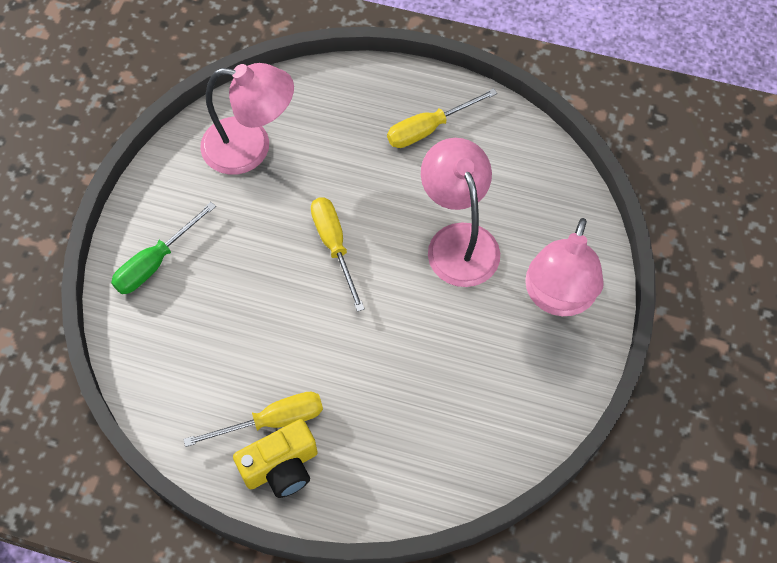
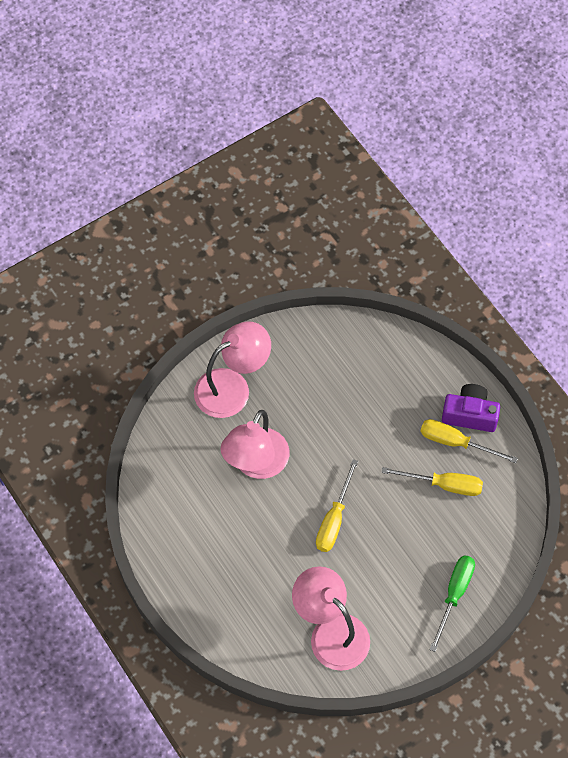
camera: 140 degrees left, 0 degrees up
(155, 262) = (454, 595): green screwdriver -> green screwdriver turned 60 degrees counterclockwise
(281, 467) = (470, 414): yellow camera -> purple camera
(429, 128) = (202, 553): yellow screwdriver -> yellow screwdriver (443, 485)

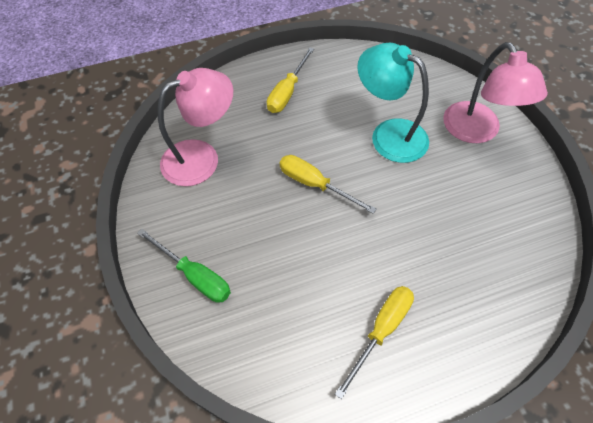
camera: 105 degrees right, 5 degrees down
(256, 464) = (389, 134): pink lamp -> turquoise lamp
(443, 485) = (328, 301): yellow screwdriver -> yellow screwdriver (287, 92)
(470, 414) = (418, 360): purple camera -> none

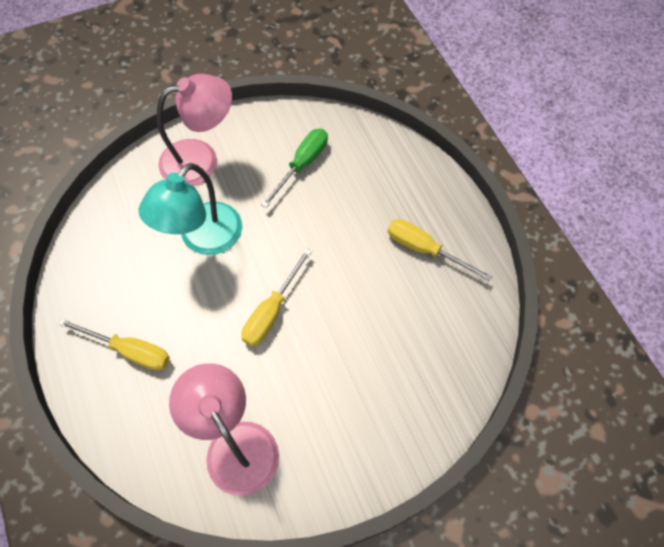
camera: 95 degrees left, 5 degrees up
(194, 275) = (392, 423): green screwdriver -> green screwdriver (302, 165)

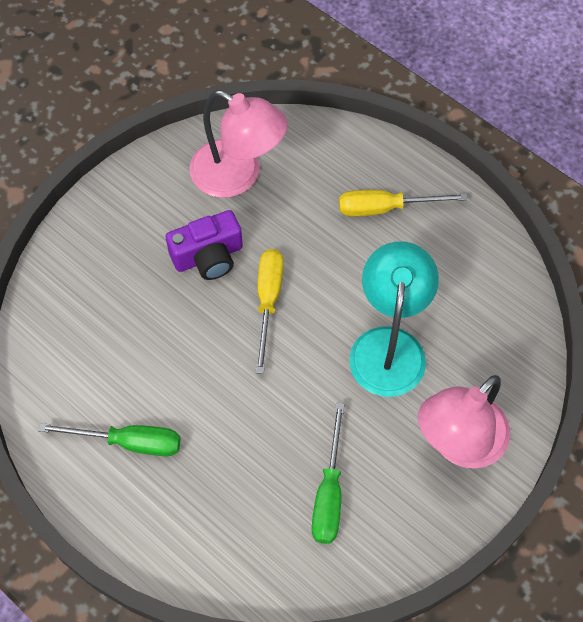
camera: 155 degrees right, 0 degrees up
(300, 373) = (208, 256): none -> purple camera
(425, 250) = (128, 442): yellow screwdriver -> green screwdriver

